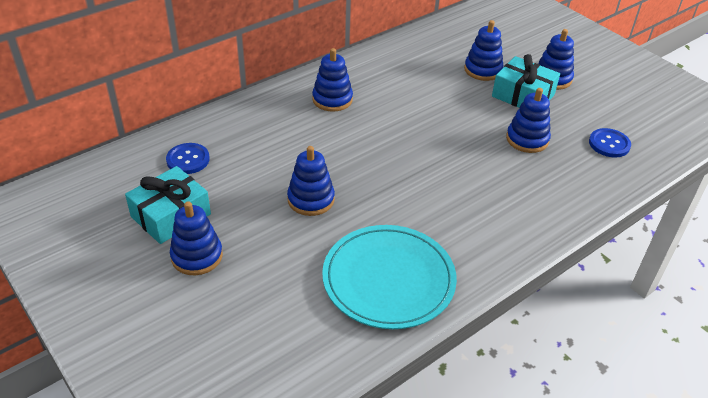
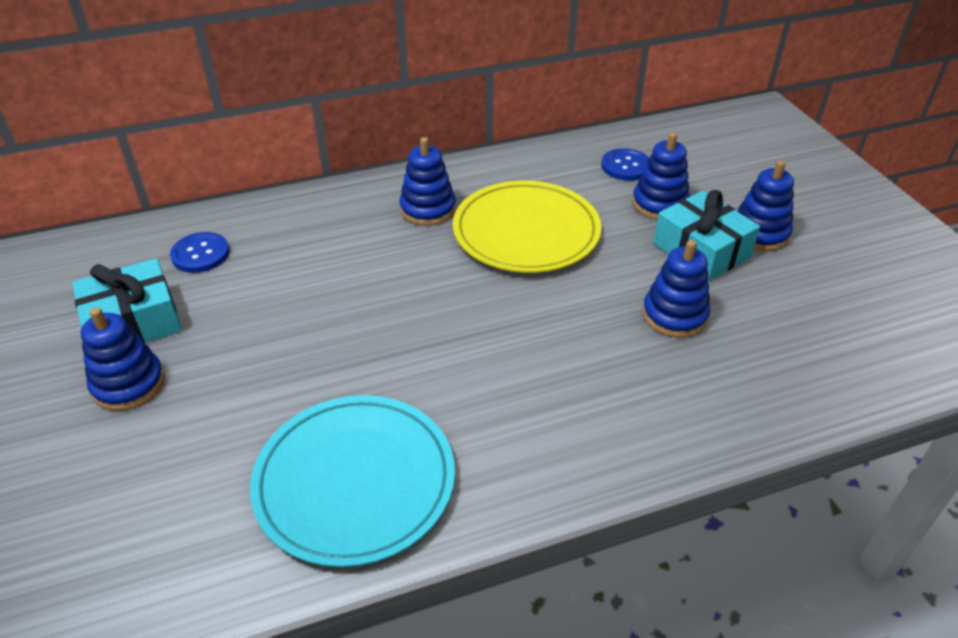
camera: 20 degrees right, 0 degrees up
(311, 199) = (319, 339): blue stacking toy -> none
(407, 103) = (526, 231): none -> yellow plate
(609, 144) = (803, 348): blue button -> blue button (626, 166)

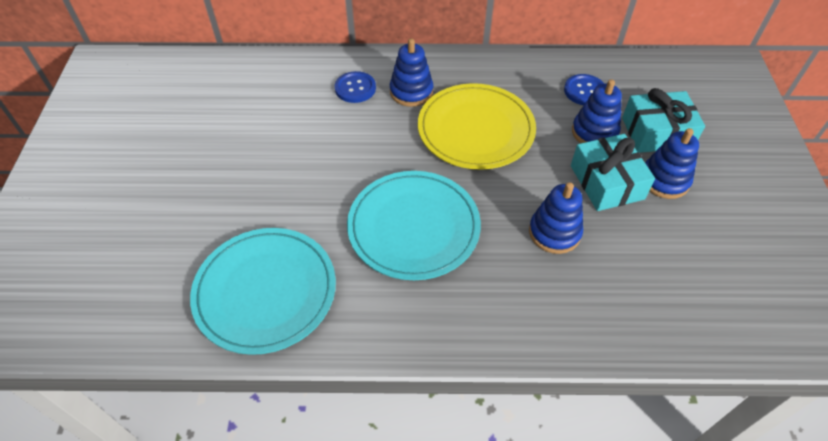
camera: 20 degrees right, 10 degrees up
(128, 384) = (156, 176): blue stacking toy -> none
(134, 322) = (177, 130): turquoise gift -> turquoise gift (657, 132)
(200, 254) = (239, 89): blue button -> blue button (355, 88)
(509, 353) = (413, 227): none -> turquoise plate

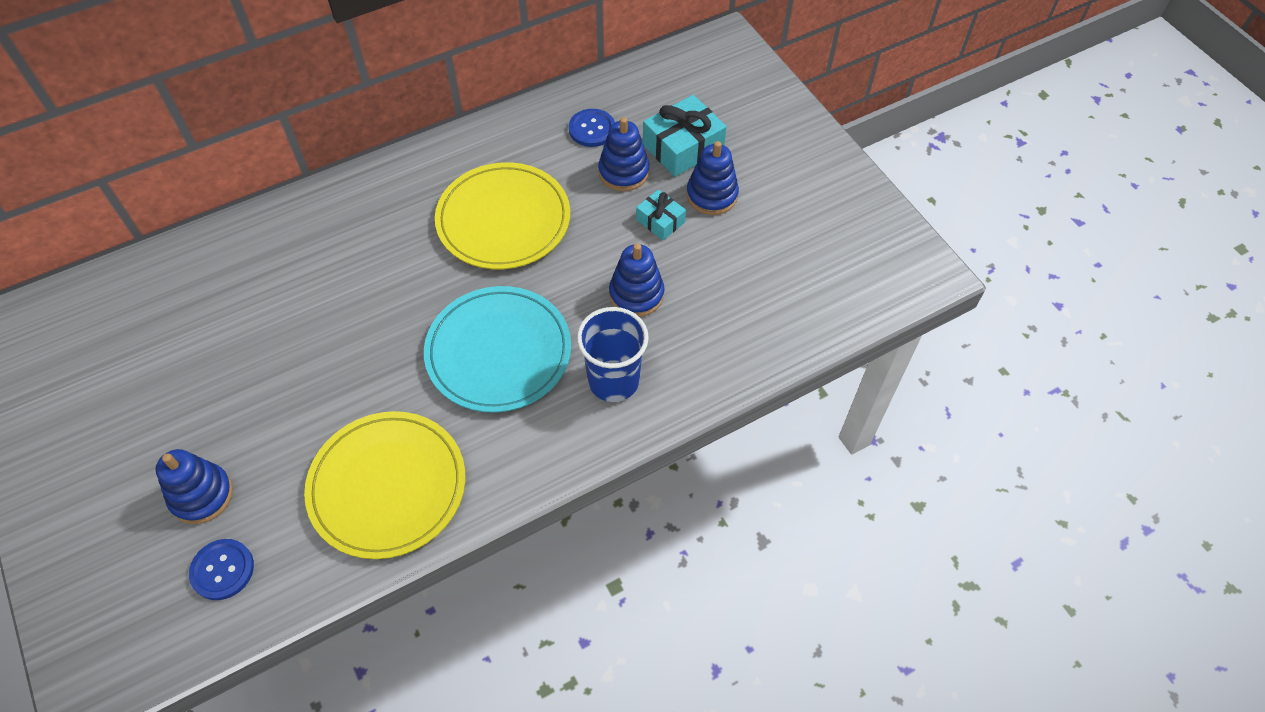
camera: 30 degrees left, 5 degrees up
(265, 291) = (387, 486): turquoise plate -> yellow plate
(355, 88) = (344, 227): blue button -> blue button (222, 570)
(411, 92) = (410, 205): blue stacking toy -> blue stacking toy (201, 495)
(495, 295) = (613, 381): none -> blue cup
(607, 182) = (660, 221): turquoise gift -> turquoise gift, size x0.58

